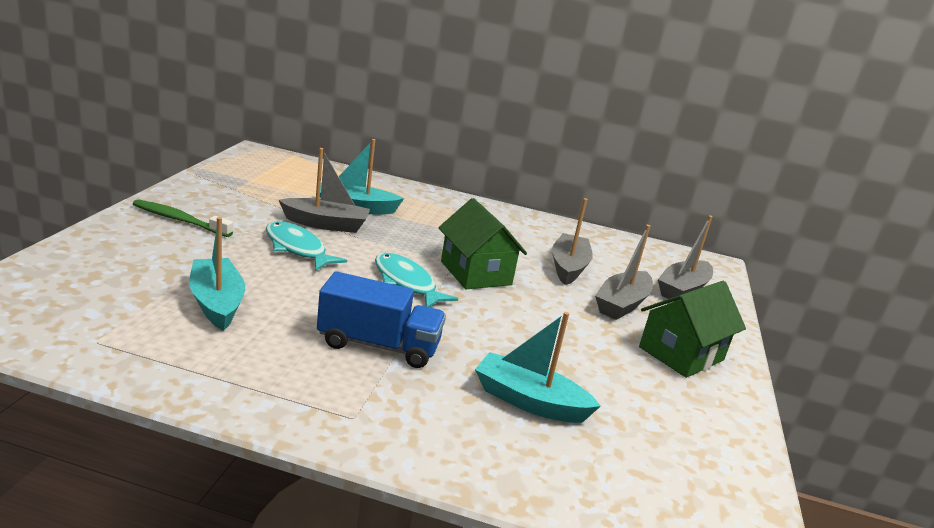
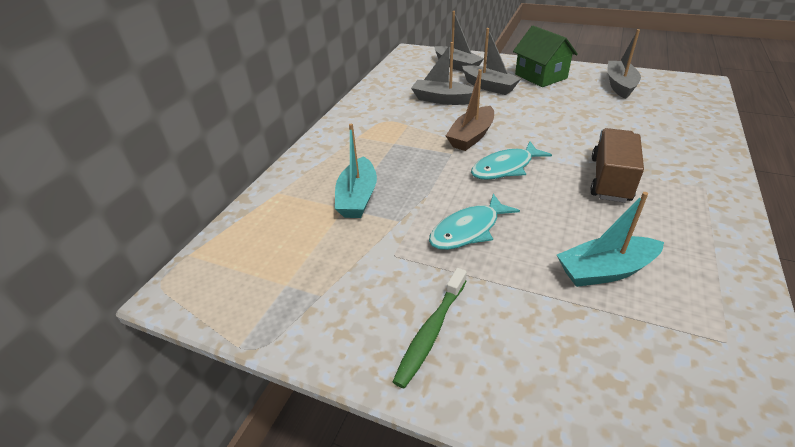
camera: 75 degrees left, 15 degrees up
(326, 224) = (404, 215): grey boat -> grey boat (619, 85)
(378, 345) = (610, 179): blue truck -> brown truck
(475, 273) = (471, 136): green house -> brown boat
(529, 401) = (632, 126): turquoise boat -> none

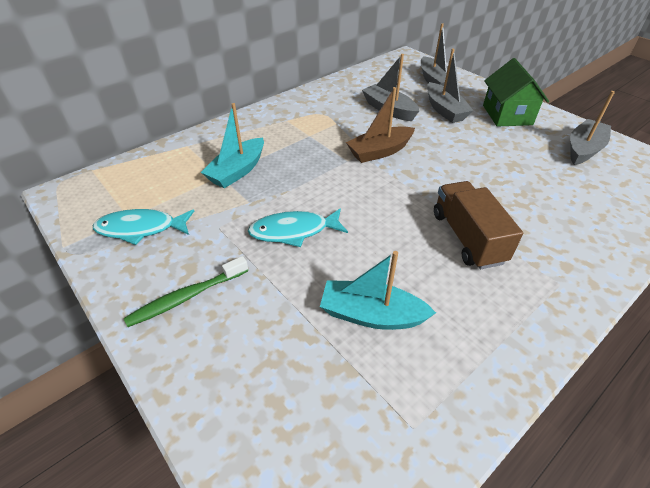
camera: 25 degrees right, 5 degrees up
(505, 167) = (380, 190): turquoise fish -> turquoise fish (141, 229)
(610, 179) = (467, 237): brown truck -> brown truck turned 60 degrees counterclockwise

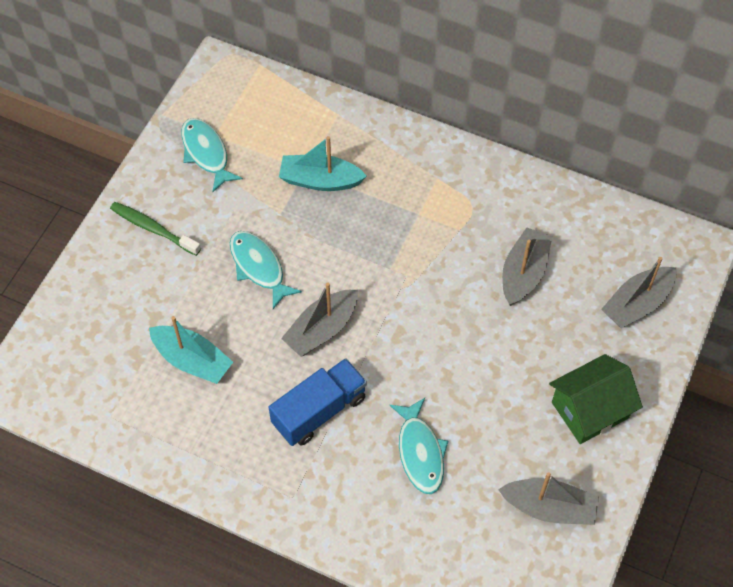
camera: 65 degrees right, 15 degrees up
(371, 315) = (192, 360): turquoise boat -> turquoise boat turned 135 degrees clockwise
(379, 151) = (424, 293): brown boat -> none
(444, 110) = (559, 335): grey boat -> grey boat (322, 329)
(467, 237) = (319, 411): brown truck -> blue truck
(524, 193) = (420, 452): none -> turquoise fish

